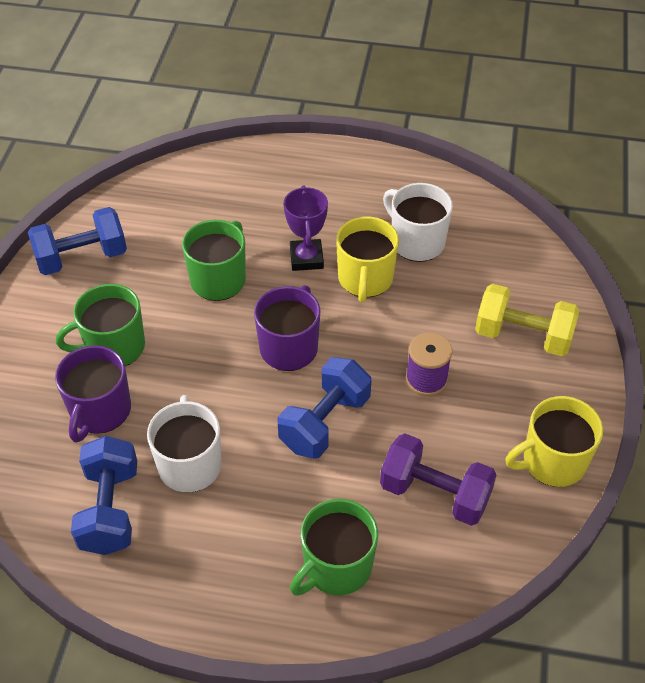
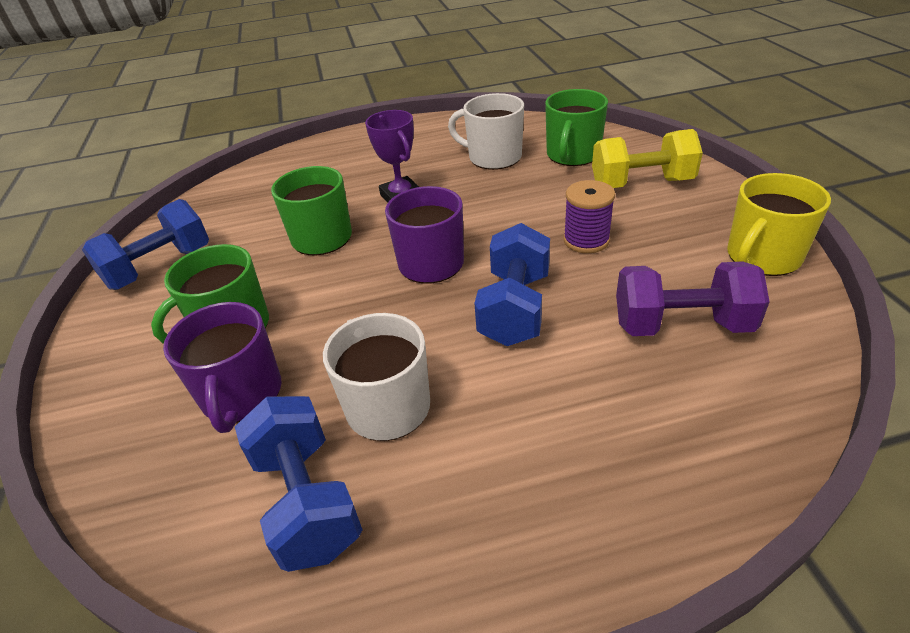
camera: 20 degrees left, 10 degrees down
(336, 567) = (642, 441): green mug -> green mug (572, 155)
(365, 279) = (467, 193): yellow mug -> none

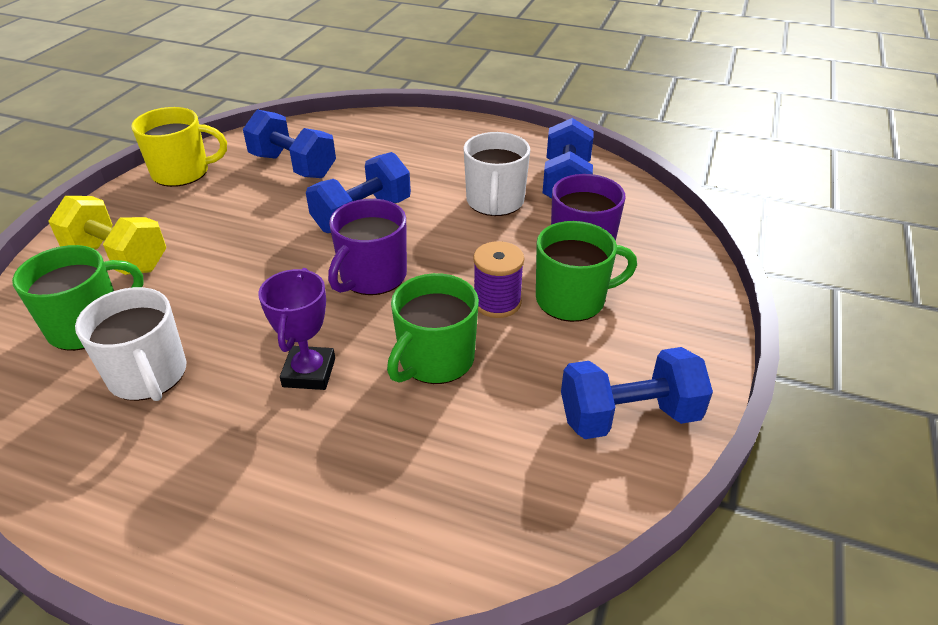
camera: 150 degrees left, 0 degrees up
(586, 240) = (246, 234): purple spool -> purple spool (497, 302)
(681, 325) = (293, 166): purple dumbbell -> blue dumbbell

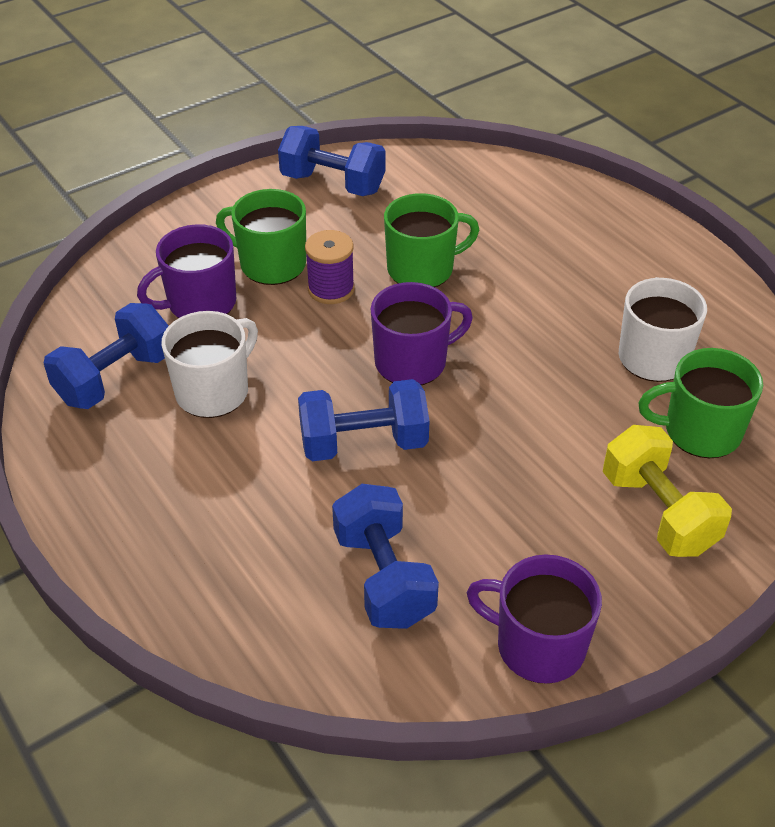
camera: 145 degrees left, 5 degrees up
(182, 172) = (538, 645): yellow mug -> purple mug
(309, 372) = (523, 302): purple trophy -> none

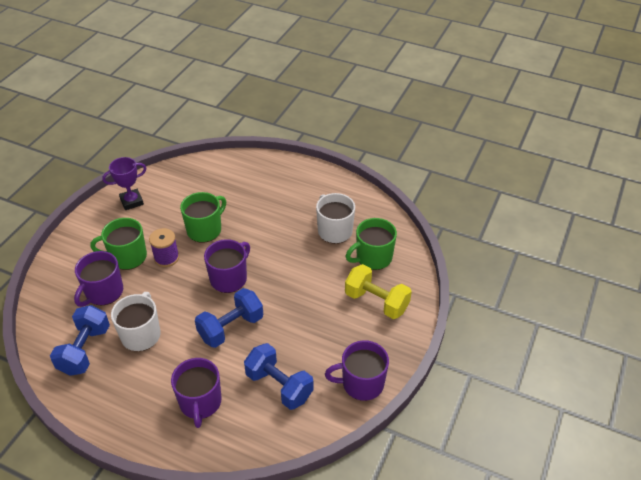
camera: 30 degrees left, 0 degrees up
(234, 541) = (200, 402): none -> purple mug
(333, 183) = (131, 201): blue dumbbell -> purple trophy

